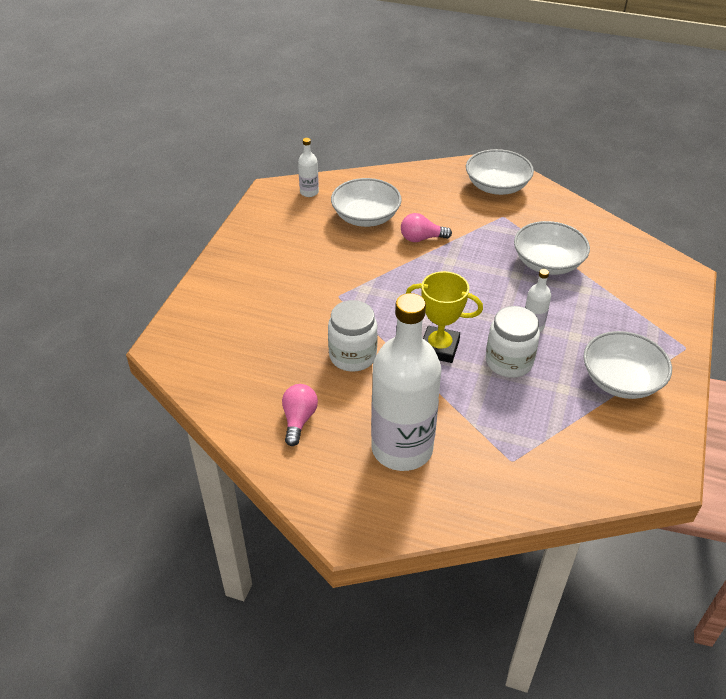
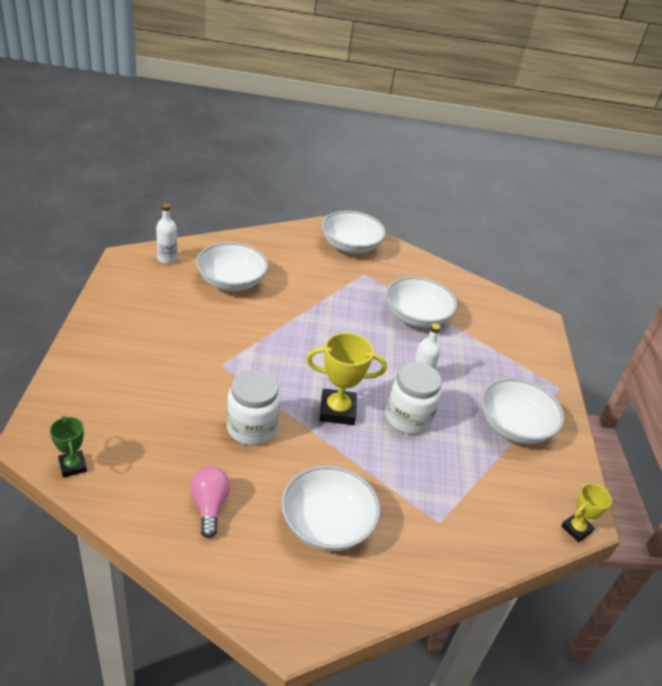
camera: 20 degrees left, 5 degrees down
(189, 372) = (72, 466): none -> green trophy
(402, 448) = (327, 524): white bottle -> white bowl
(421, 238) = (292, 300): pink light bulb -> none
(655, 486) = (576, 529): none -> yellow trophy

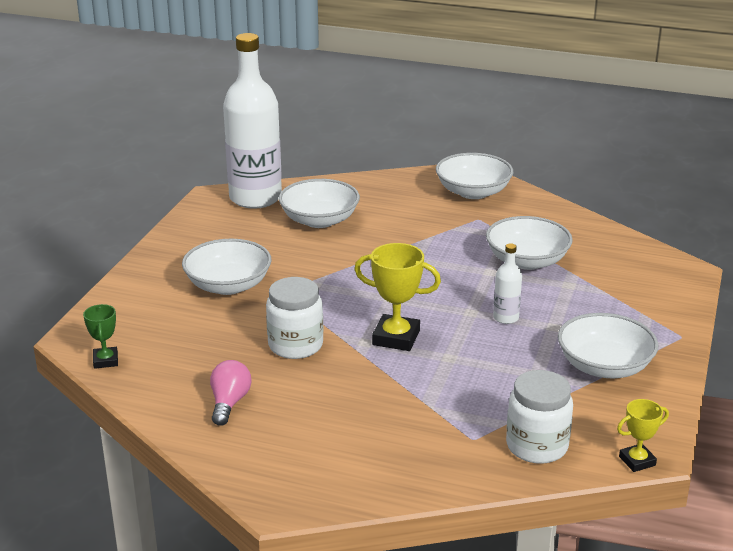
camera: 20 degrees right, 10 degrees down
(167, 259) = (255, 198): white bottle -> white bottle, size x2.41
(327, 524) = (346, 428): white bowl -> white bowl (228, 285)
(408, 418) = (476, 350): white jar -> white jar (537, 446)

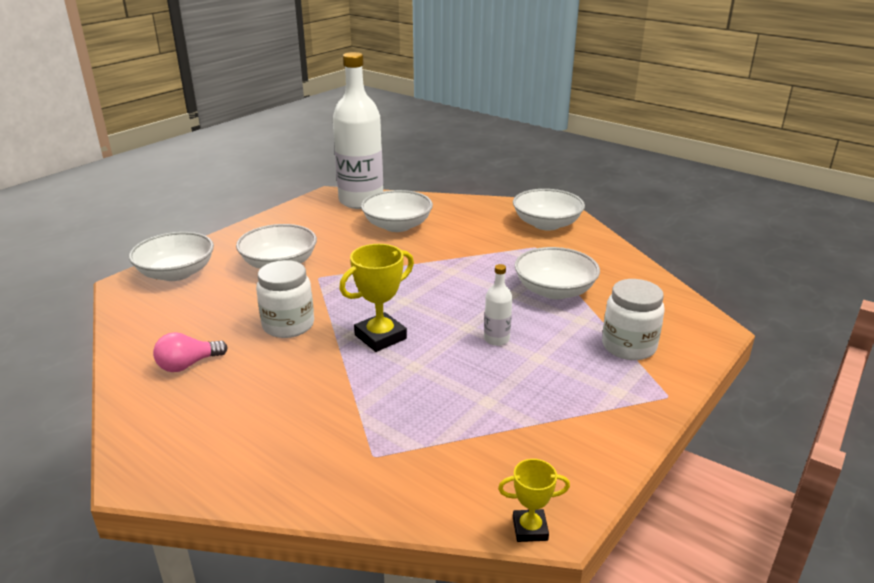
camera: 20 degrees right, 0 degrees up
(105, 361) = (129, 306): green trophy -> none
(229, 403) = (188, 365): pink light bulb -> pink light bulb turned 150 degrees counterclockwise
(396, 338) = (380, 337): yellow trophy -> yellow trophy turned 75 degrees counterclockwise
(537, 446) = (432, 481): white jar -> white jar (628, 346)
(604, 366) = (563, 409): white bowl -> white bowl (176, 273)

